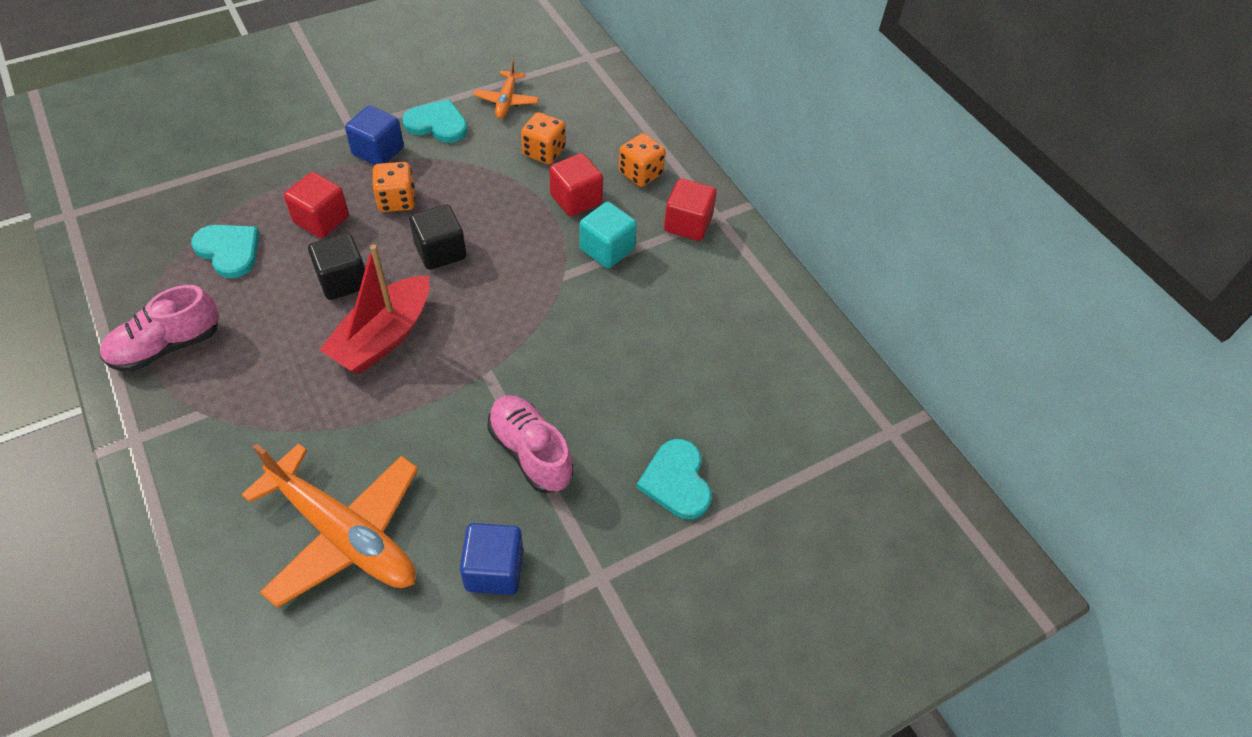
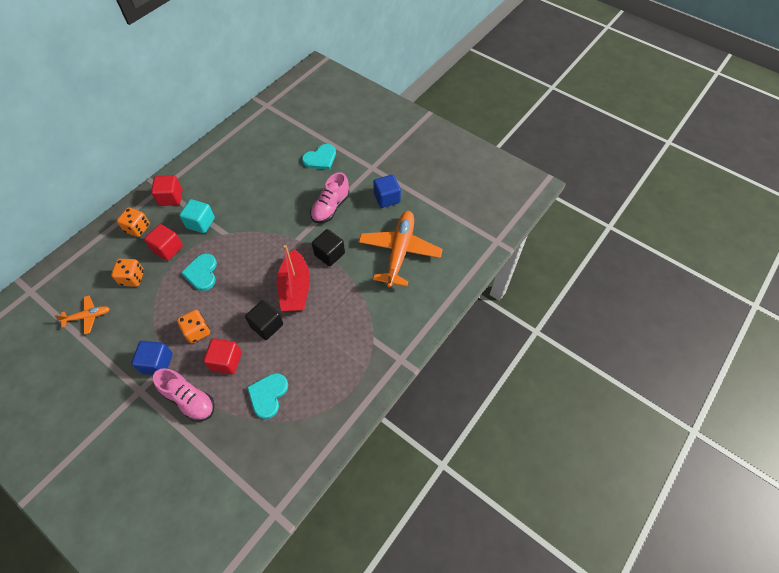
camera: 110 degrees left, 5 degrees up
(166, 346) = (344, 382): pink shoe -> pink shoe (189, 400)
(383, 337) = (295, 289): red boat -> red boat turned 75 degrees clockwise
(437, 124) = (121, 344): turquoise heart -> turquoise heart (202, 273)
(440, 251) = (229, 292): black cube -> black cube (329, 254)

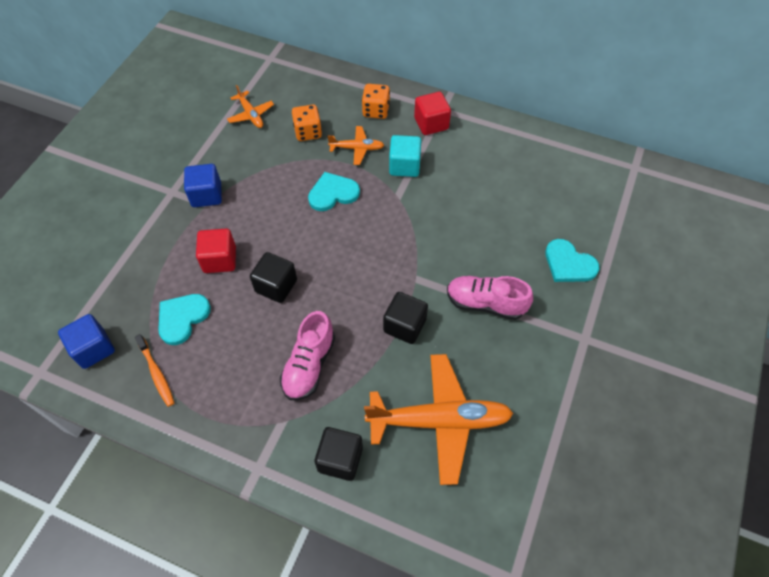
camera: 75 degrees right, 0 degrees up
(168, 249) = (357, 148): red cube -> orange plane
(189, 400) = (166, 241): pink shoe -> pink shoe (309, 365)
(197, 331) = (253, 217): orange dice -> none
(268, 395) = (182, 318): turquoise heart -> turquoise heart turned 60 degrees counterclockwise
(295, 289) = (337, 301): red boat -> none
(308, 419) = (156, 373): none -> orange toothbrush
(387, 198) = (533, 376): blue cube -> blue cube (93, 349)
(408, 310) = (340, 459): none -> black cube

